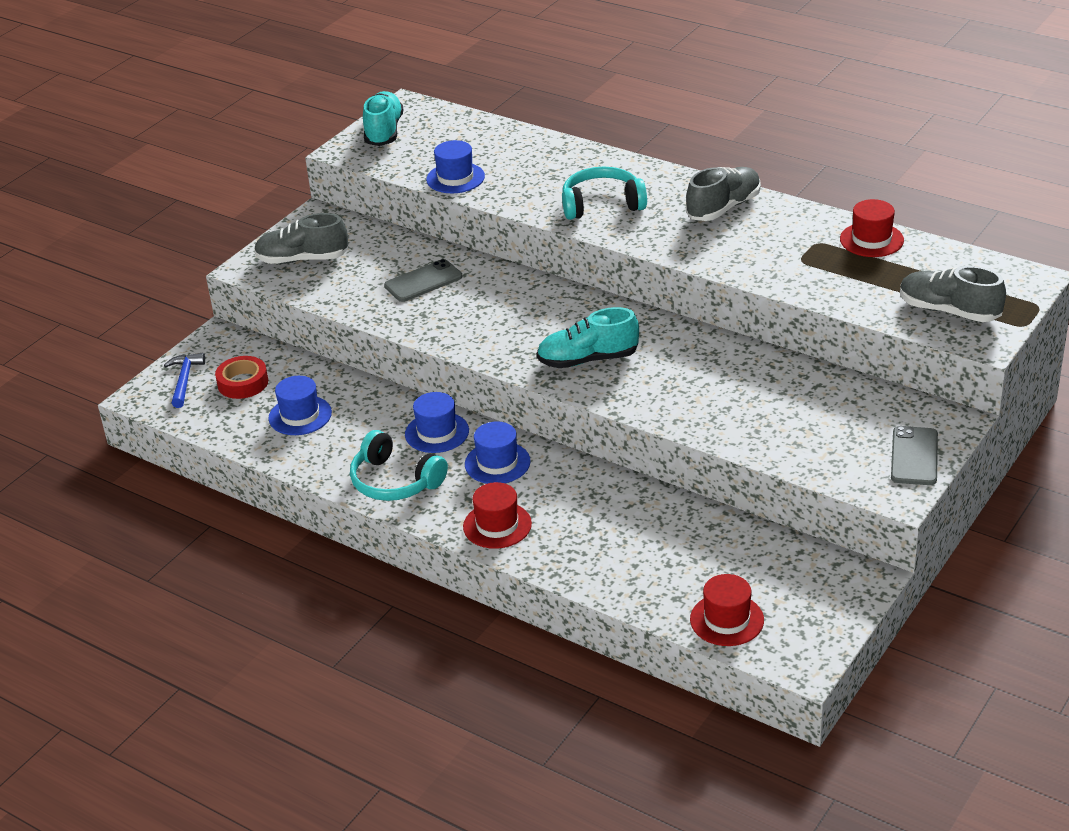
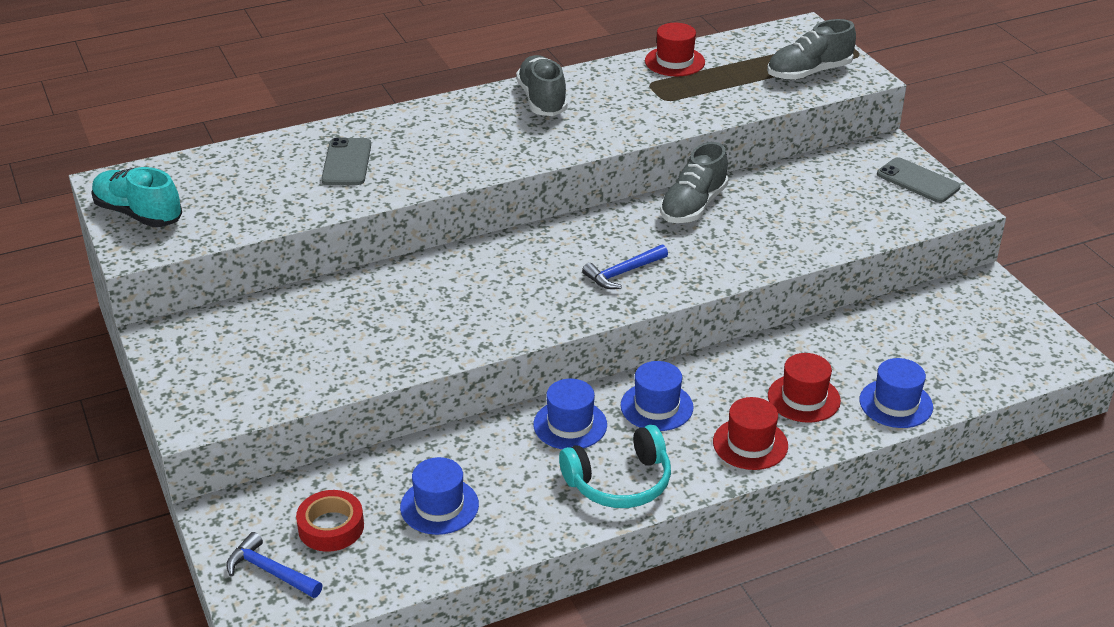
camera: 60 degrees left, 0 degrees up
(302, 259) = (230, 375): grey shoe -> grey shoe (693, 206)
(423, 281) = (378, 314): grey phone -> grey phone (347, 162)
(455, 178) = (293, 206): blue hat -> blue hat (896, 403)
(588, 359) = (623, 273): turquoise shoe -> blue hammer
(602, 204) = (454, 150): turquoise headphones -> none
(727, 620) = (986, 370): red hat -> red hat (804, 398)

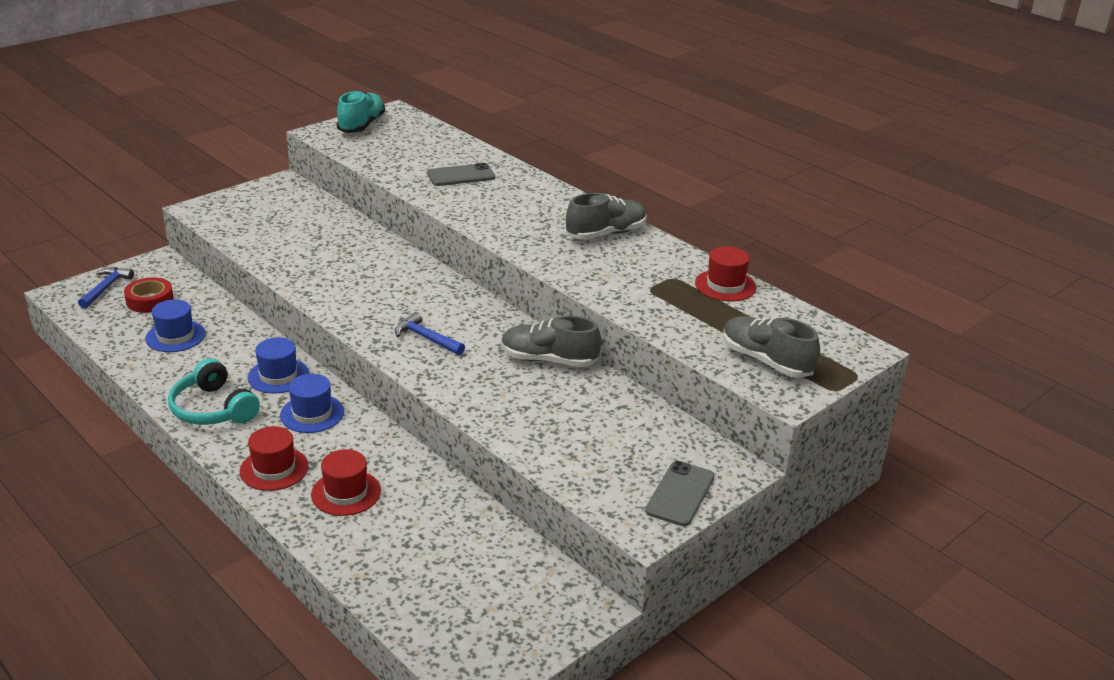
camera: 70 degrees right, 5 degrees down
(896, 403) = (354, 552): blue hat -> none

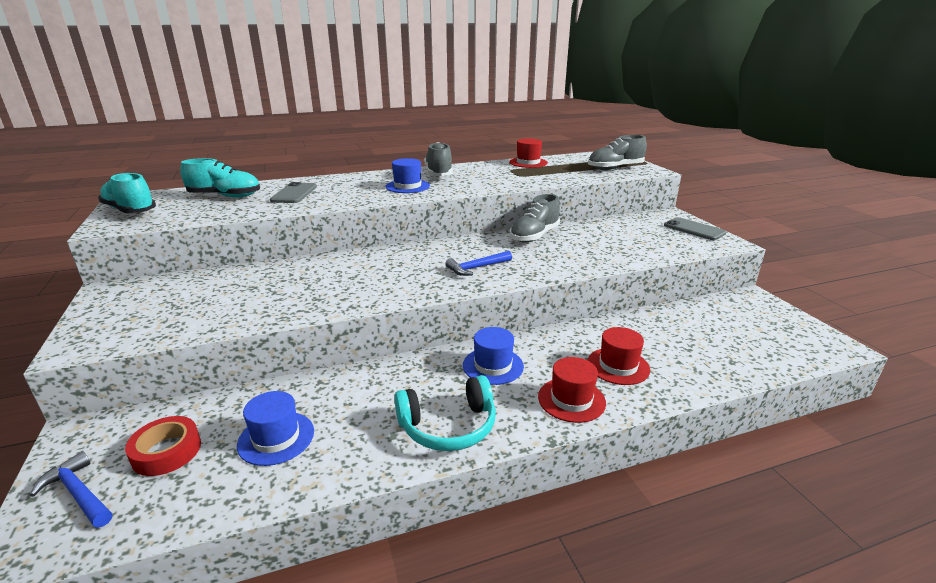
camera: 65 degrees left, 5 degrees down
(278, 376) = (417, 376): blue hat -> blue hat (407, 186)
(428, 148) = (225, 196): none -> turquoise shoe

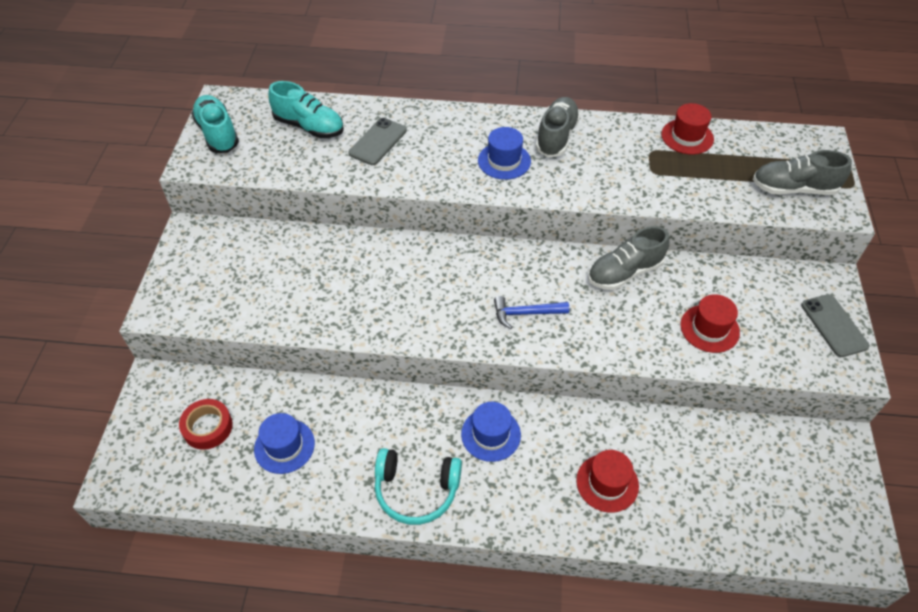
camera: 25 degrees right, 25 degrees up
(78, 493) = (148, 444): blue hammer -> none
(571, 400) = (535, 505): red hat -> red hat (709, 328)

